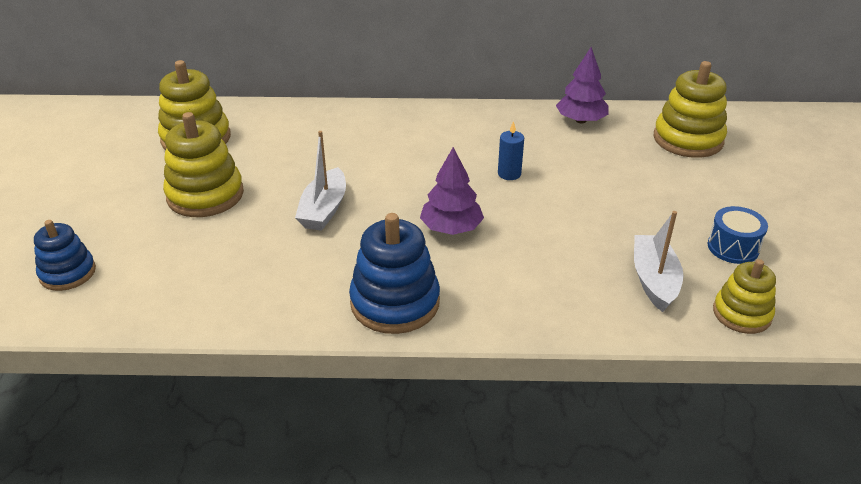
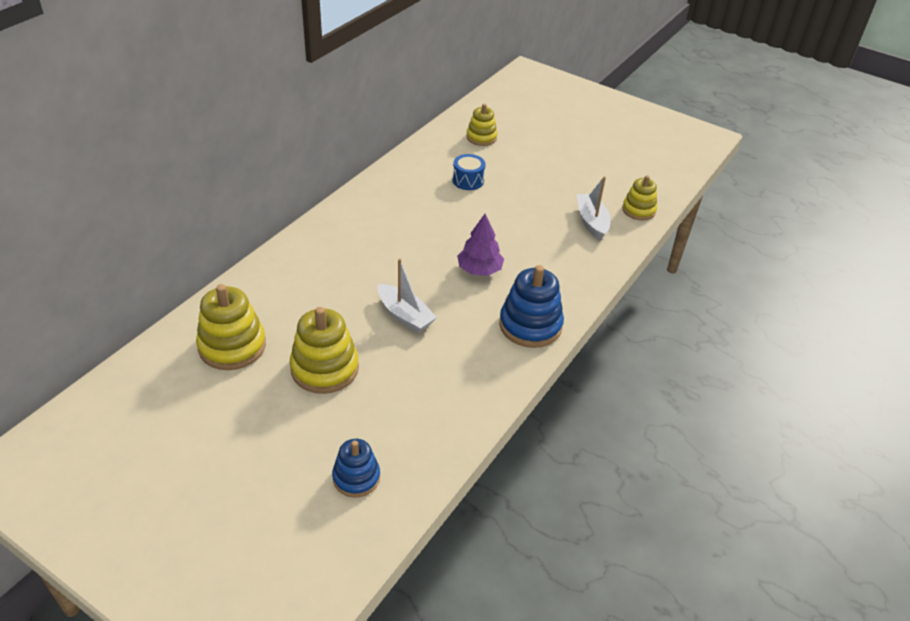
camera: 60 degrees left, 5 degrees up
(509, 174) = (446, 219): blue candle -> none
(581, 120) = (418, 161): purple tree -> none
(654, 280) = (591, 222): white boat -> white boat turned 45 degrees clockwise
(688, 139) = (481, 137): yellow stacking toy -> yellow stacking toy, size x0.63
(733, 247) = (589, 182): blue drum -> blue drum (468, 180)

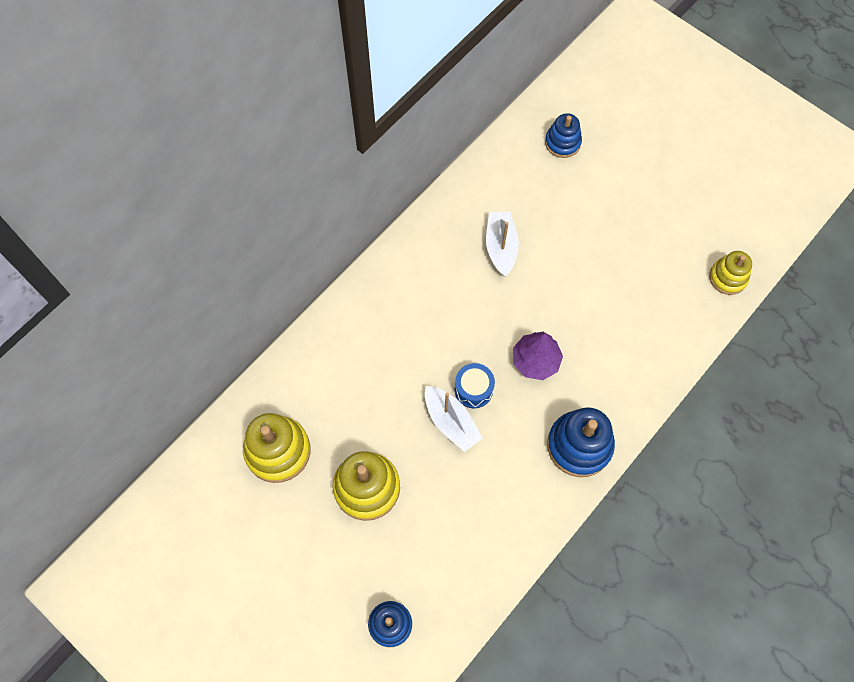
camera: 10 degrees right, 25 degrees up
(468, 180) = (538, 217): blue drum -> blue drum (473, 389)
(481, 137) = (562, 142): yellow stacking toy -> blue stacking toy
(591, 222) = (670, 294): white boat -> white boat (501, 247)

